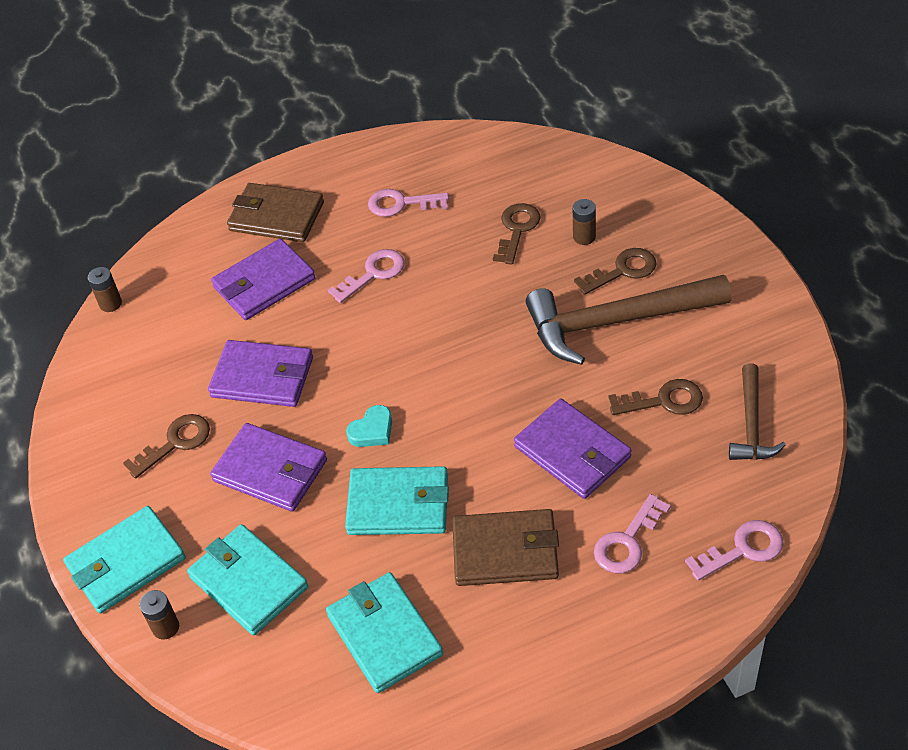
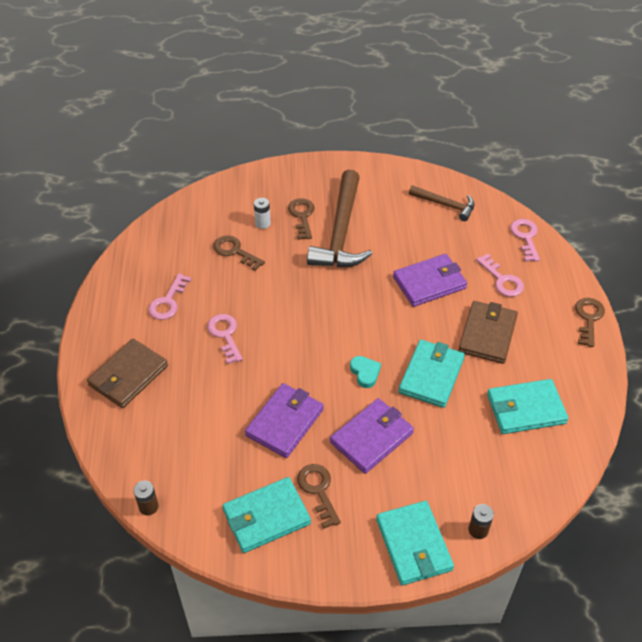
camera: 75 degrees left, 0 degrees up
(248, 582) = (459, 472): turquoise wallet -> turquoise wallet (266, 517)
(264, 283) = (193, 400): purple wallet -> none
(584, 237) = (262, 223): brown battery -> white battery
(663, 401) = (411, 233): brown key -> brown key (588, 319)

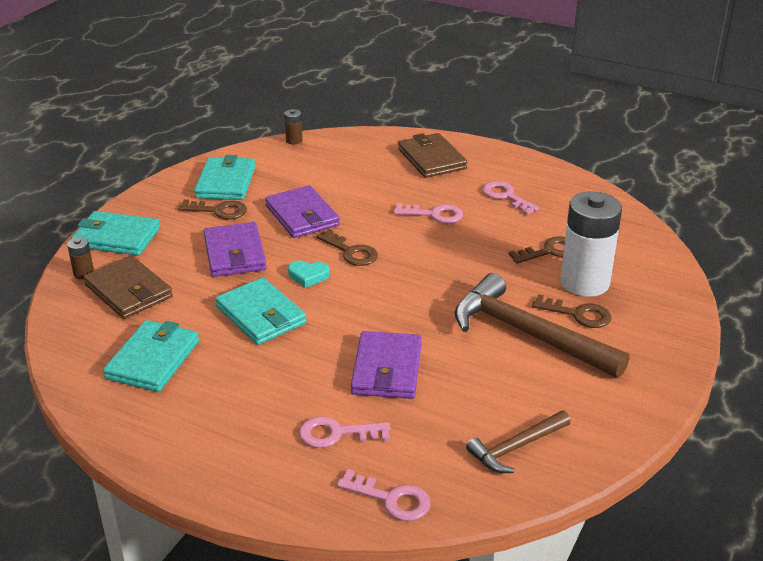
camera: 120 degrees right, 15 degrees down
(262, 223) = (584, 282): white battery -> white battery, size x2.42
(487, 334) = (270, 379): brown wallet -> brown wallet (128, 291)
(588, 319) = (203, 480): brown key -> brown key (351, 252)

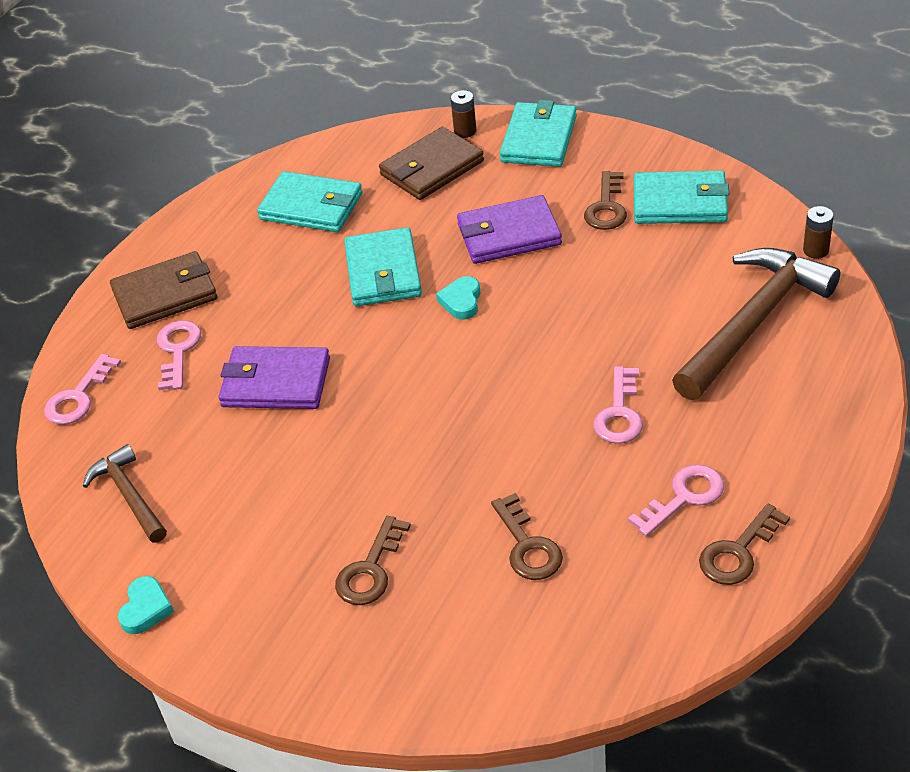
camera: 95 degrees right, 10 degrees up
(261, 315) = (383, 272): turquoise wallet -> turquoise wallet turned 60 degrees counterclockwise
(302, 216) = (602, 281): purple wallet -> none
(351, 252) = (516, 334): brown key -> brown key (738, 552)
(431, 159) = (791, 405): brown wallet -> brown wallet (165, 294)
(528, 334) = (330, 513): brown hammer -> brown hammer (753, 322)
(584, 282) = (446, 583): white battery -> none
(632, 424) = (146, 608): none -> turquoise heart

